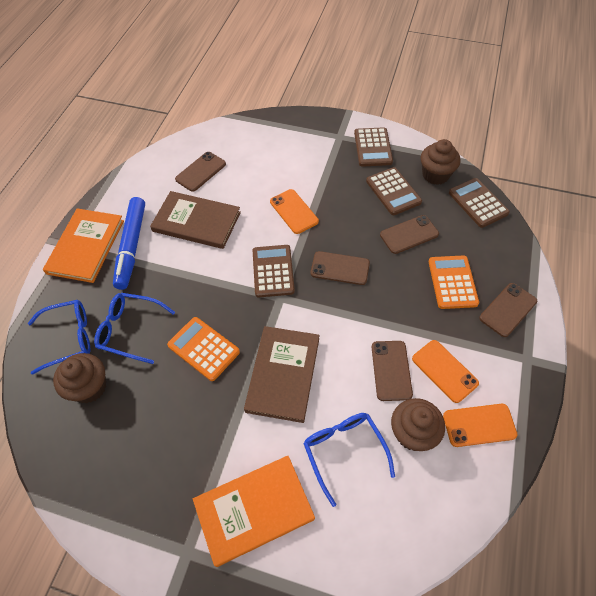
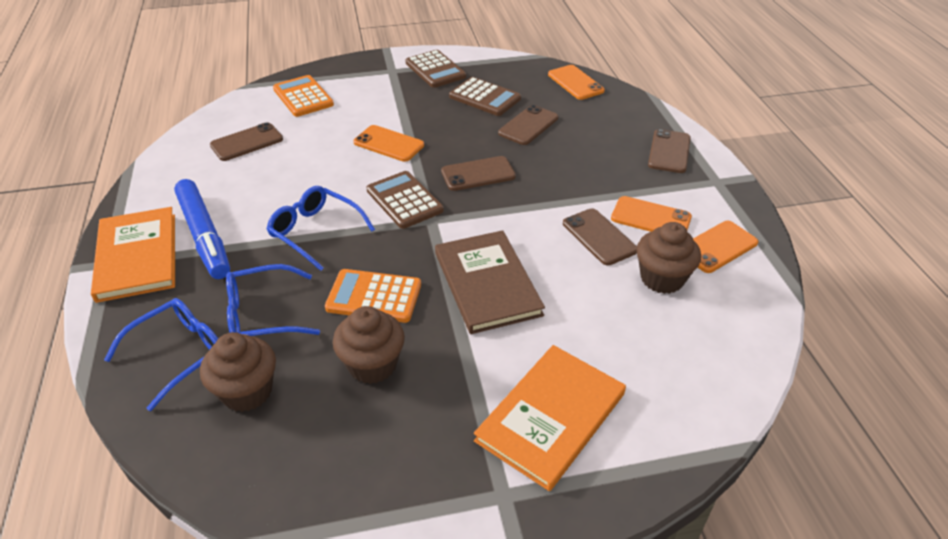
camera: 30 degrees left, 15 degrees down
(196, 222) = (275, 187): brown book -> none
(201, 171) = (247, 142): brown phone -> brown phone turned 45 degrees clockwise
(344, 451) = (607, 322): blue glasses -> blue glasses (315, 232)
(435, 175) = (517, 73): brown cupcake -> brown cupcake (372, 365)
(452, 282) = (601, 148): orange calculator -> orange calculator (303, 97)
(478, 203) = (575, 83): brown calculator -> orange phone

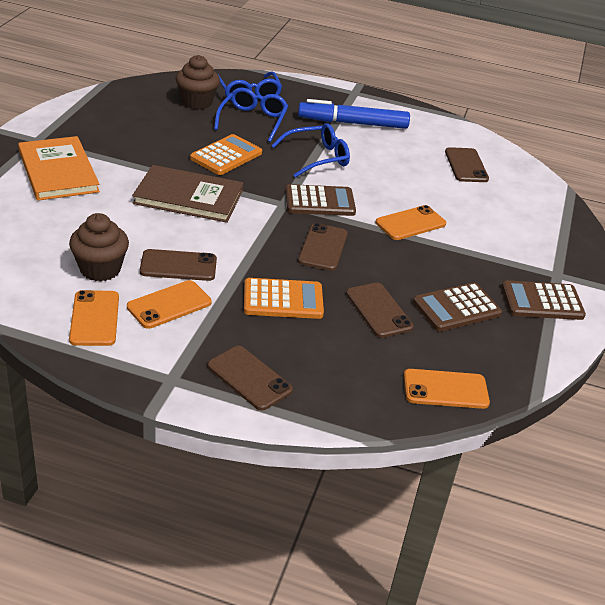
camera: 115 degrees right, 5 degrees down
(137, 256) = (352, 101): orange book -> none
(303, 97) = (529, 210): orange calculator -> orange calculator (283, 300)
(372, 365) = (170, 137): brown cupcake -> none

